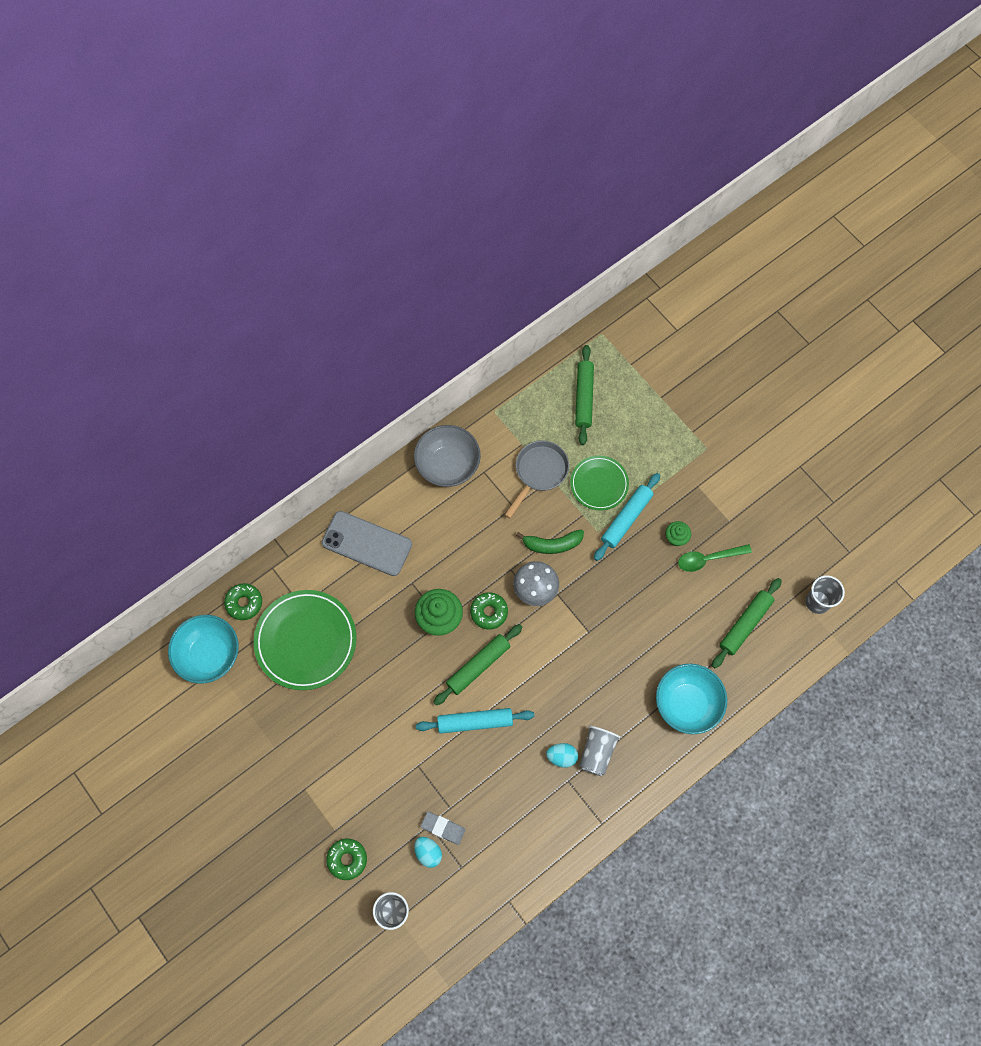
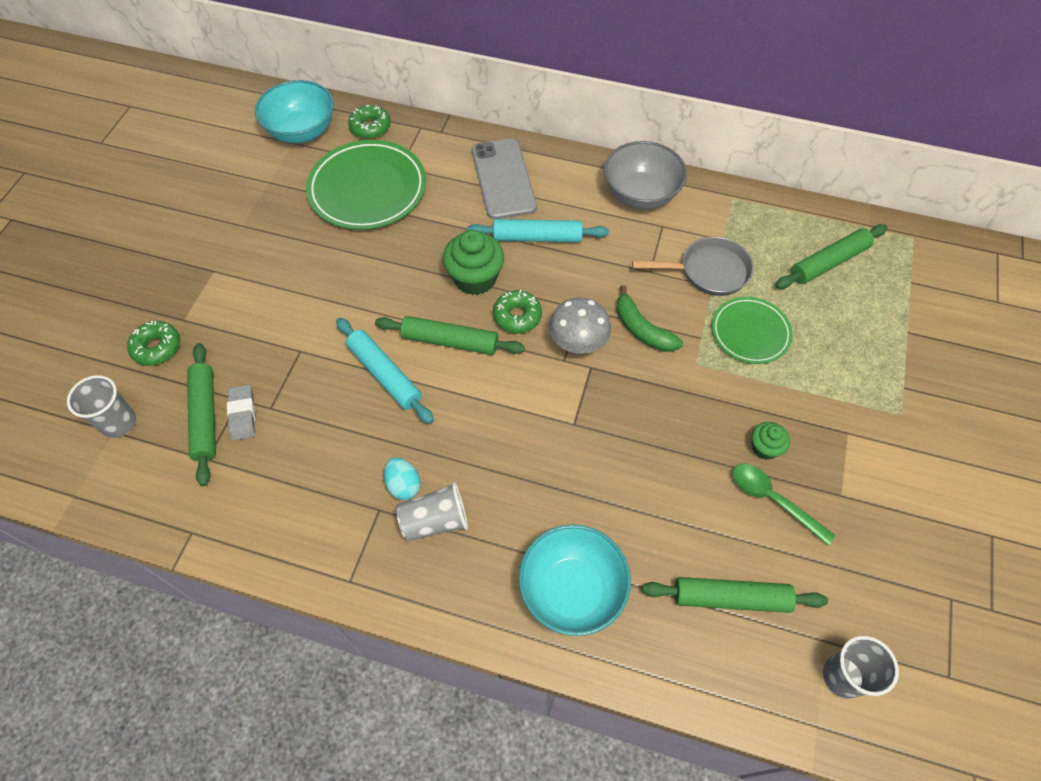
camera: 55 degrees right, 10 degrees down
(428, 853) = (205, 416): turquoise egg -> green rolling pin
(626, 519) = (737, 383): turquoise rolling pin -> turquoise rolling pin (537, 238)

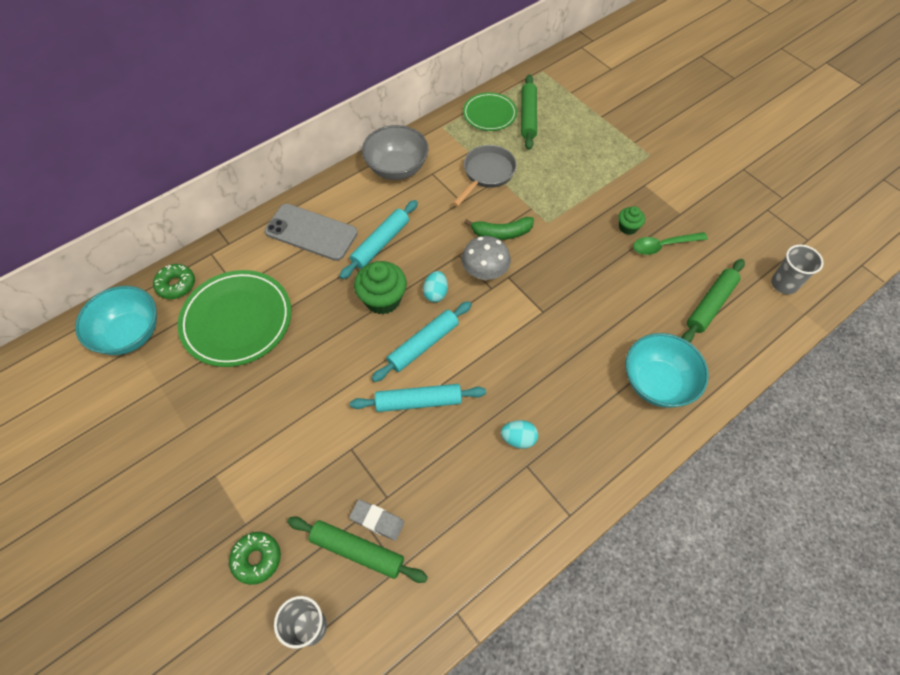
camera: 55 degrees left, 0 degrees up
(435, 521) = (559, 434): grey cup -> none
(450, 341) = (423, 344): green rolling pin -> turquoise rolling pin
(517, 316) = (435, 293): green donut -> turquoise egg
(750, 332) = (546, 183): green plate -> green plate (489, 114)

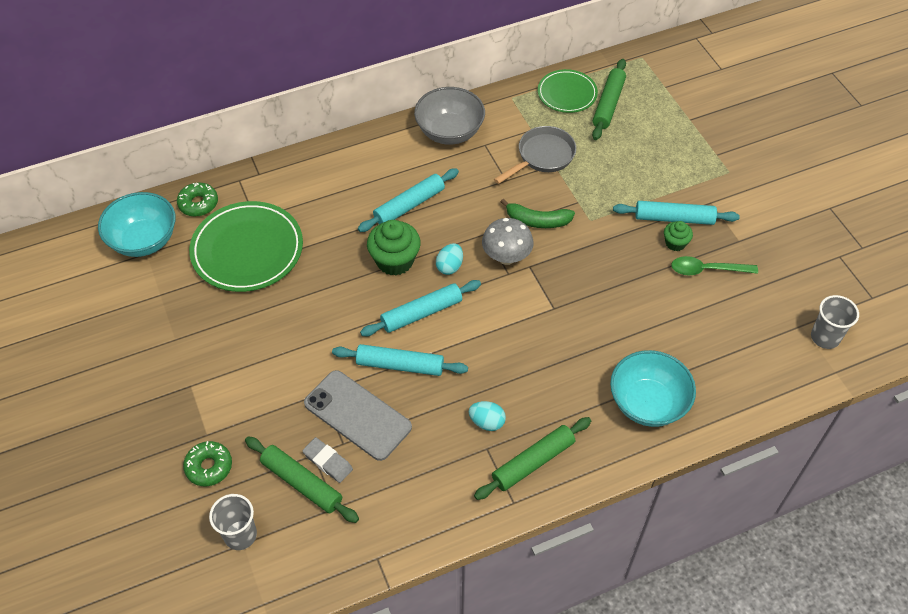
camera: 15 degrees right, 5 degrees down
(311, 232) = (343, 180): grey phone -> grey phone (357, 415)
(619, 205) = (674, 218): none -> turquoise rolling pin
(710, 305) = (735, 341): green rolling pin -> green rolling pin (533, 462)

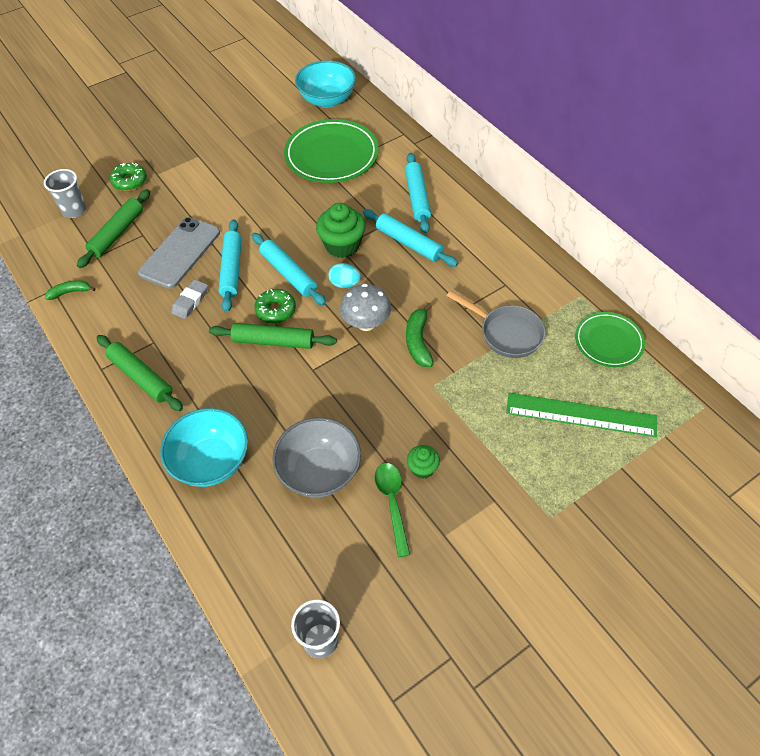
camera: 80 degrees right, 0 degrees up
(198, 204) = (371, 118): green donut -> green donut (276, 310)
(328, 462) = (136, 244): grey eraser -> grey eraser (190, 301)
(387, 537) = (70, 292): none -> green banana
(449, 132) = (511, 255): grey bowl -> grey bowl (319, 471)
(487, 422) = (179, 338): turquoise egg -> none
(608, 104) = (609, 382): green rolling pin -> green rolling pin (273, 341)
(637, 130) = (581, 414): none -> green ruler
(674, 218) = (458, 464): turquoise rolling pin -> turquoise rolling pin (417, 197)

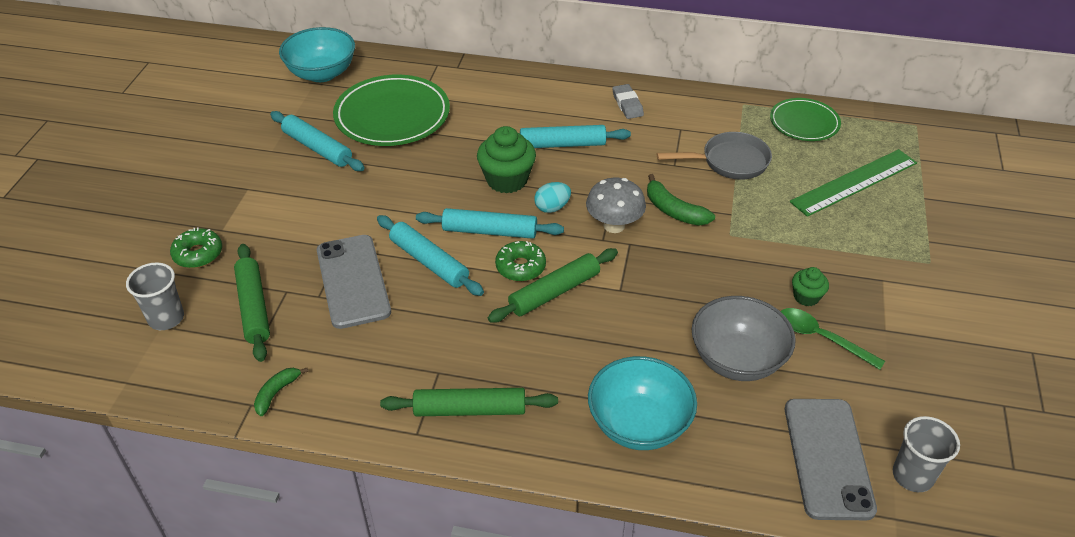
camera: 45 degrees left, 10 degrees down
(190, 301) = (426, 314): grey eraser -> grey eraser (627, 104)
(286, 580) = (827, 458): none -> grey phone
(417, 197) = (520, 107): turquoise rolling pin -> turquoise rolling pin (317, 148)

